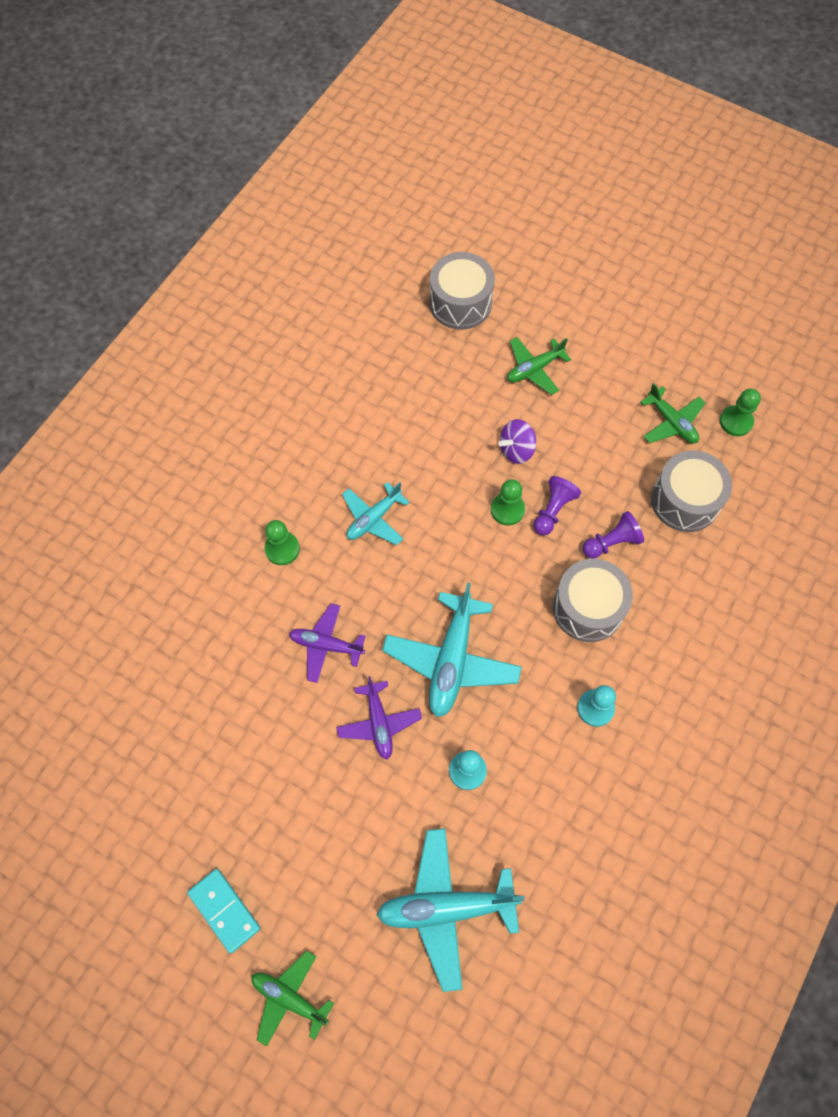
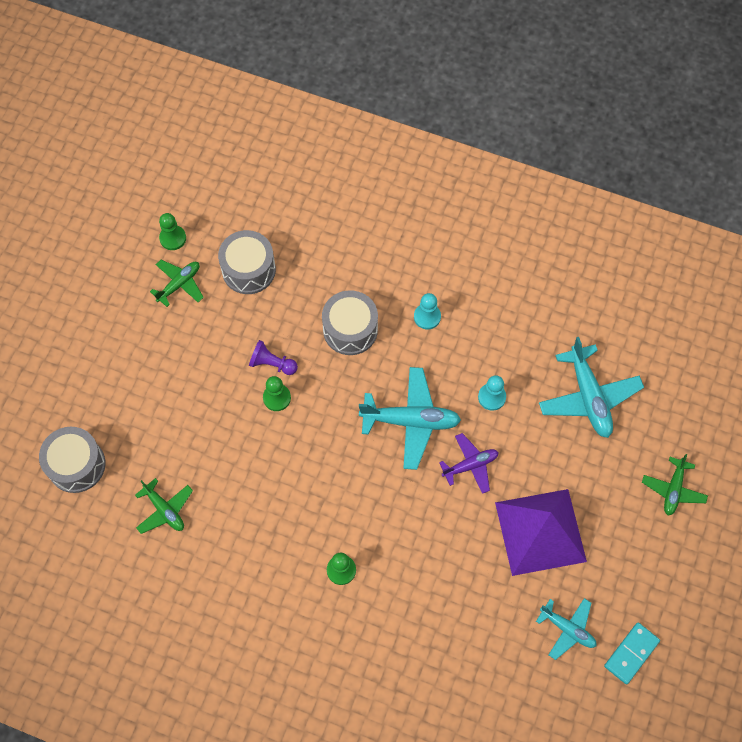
camera: 100 degrees left, 0 degrees up
(224, 910) = (630, 548): turquoise domino -> turquoise domino (631, 653)
(273, 794) = (540, 532): none -> purple pyramid
(326, 645) = (417, 517): purple plane -> none
(374, 518) = (301, 501): turquoise plane -> turquoise plane (567, 629)
(516, 450) = (221, 398): purple spinning top -> none
(534, 369) = (140, 394): green plane -> green plane (164, 510)
(611, 542) = (293, 318): purple pawn -> none

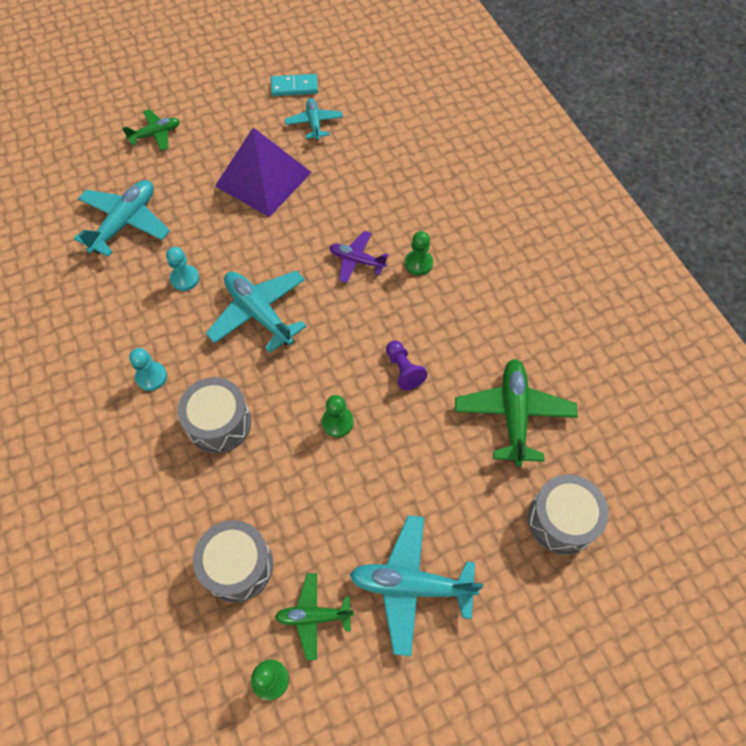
camera: 135 degrees left, 5 degrees down
(138, 347) = (411, 585): none -> turquoise plane
(164, 510) = (513, 414): green plane -> green plane, size x1.66
(272, 364) = (311, 454): purple pawn -> purple pawn (403, 370)
(470, 465) = (256, 250): purple plane -> purple plane (357, 260)

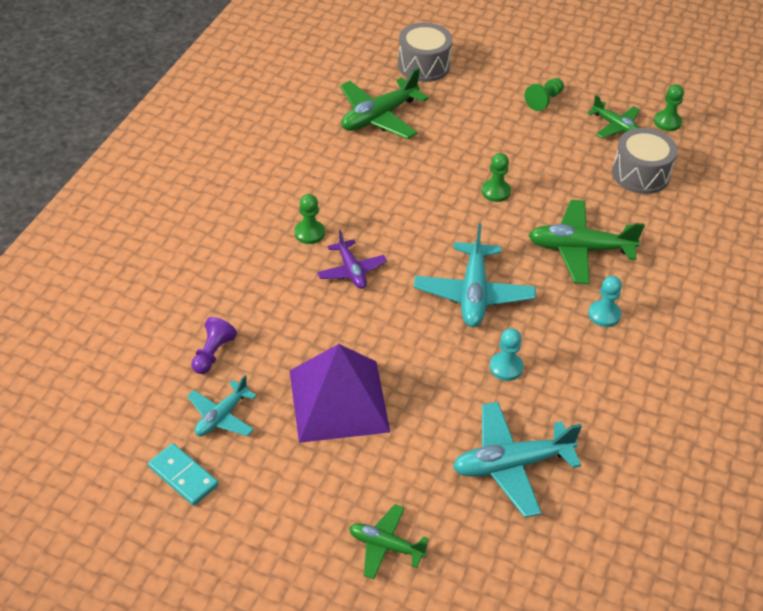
camera: 135 degrees left, 15 degrees down
(219, 423) = (580, 249): grey drum -> green plane
(403, 370) = (414, 184): purple pawn -> purple pawn (213, 353)
(411, 585) = (544, 100): turquoise plane -> green pawn

